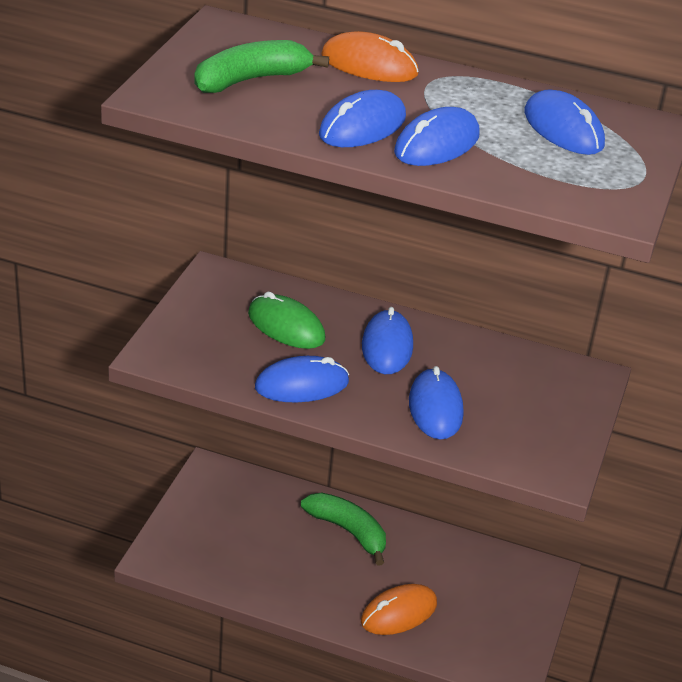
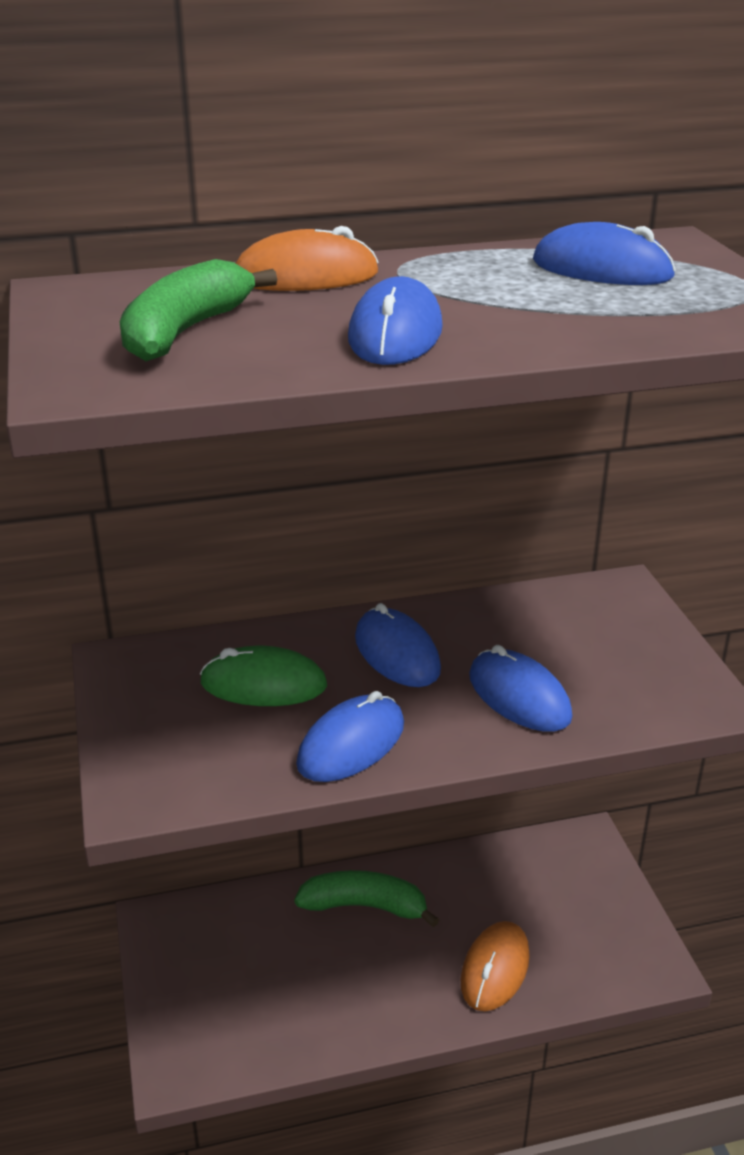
camera: 30 degrees left, 5 degrees down
(437, 144) = (505, 323): blue mouse -> none

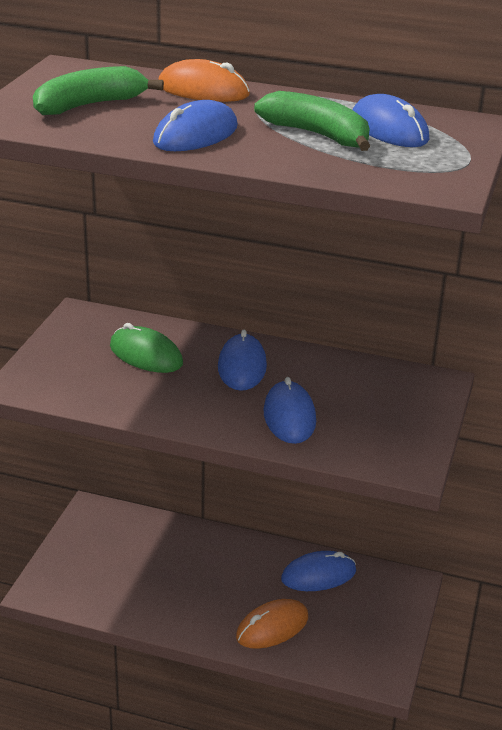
camera: 30 degrees right, 0 degrees up
(351, 744) = (160, 403): blue mouse -> blue mouse (318, 575)
(365, 906) = (222, 556): green banana -> green banana (317, 135)

